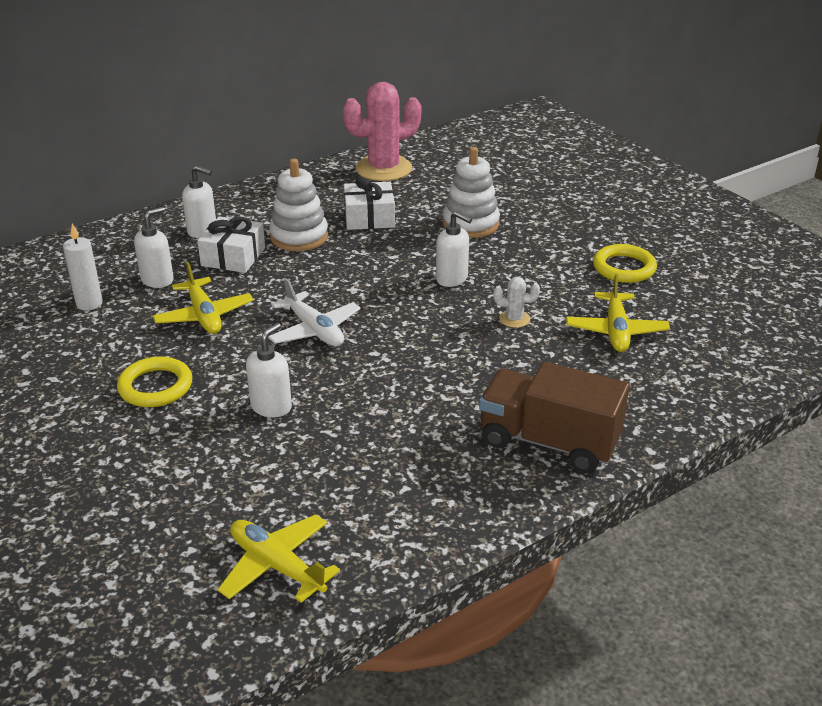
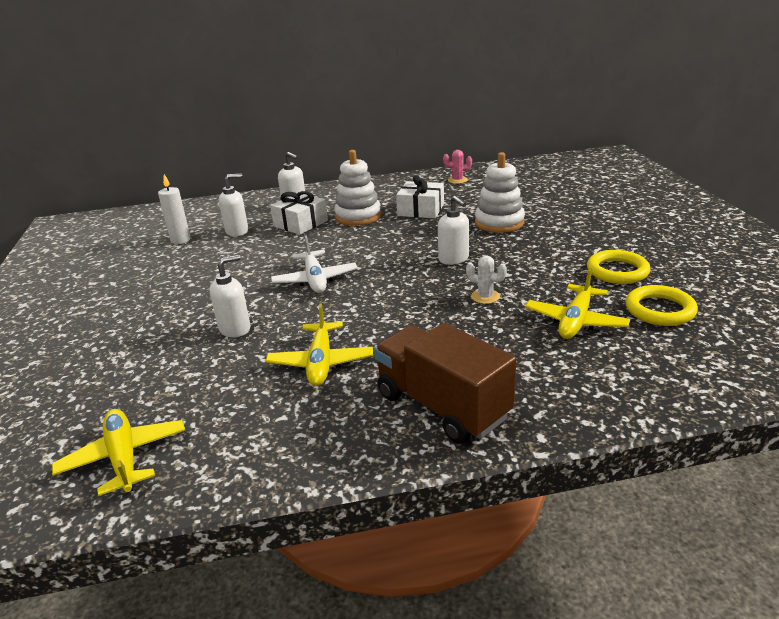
camera: 25 degrees right, 5 degrees down
(155, 387) = (170, 300): yellow ring -> yellow ring (659, 310)
(204, 315) = (246, 258): yellow plane -> yellow plane (321, 362)
(383, 169) = (457, 180): pink cactus -> pink cactus, size x0.43

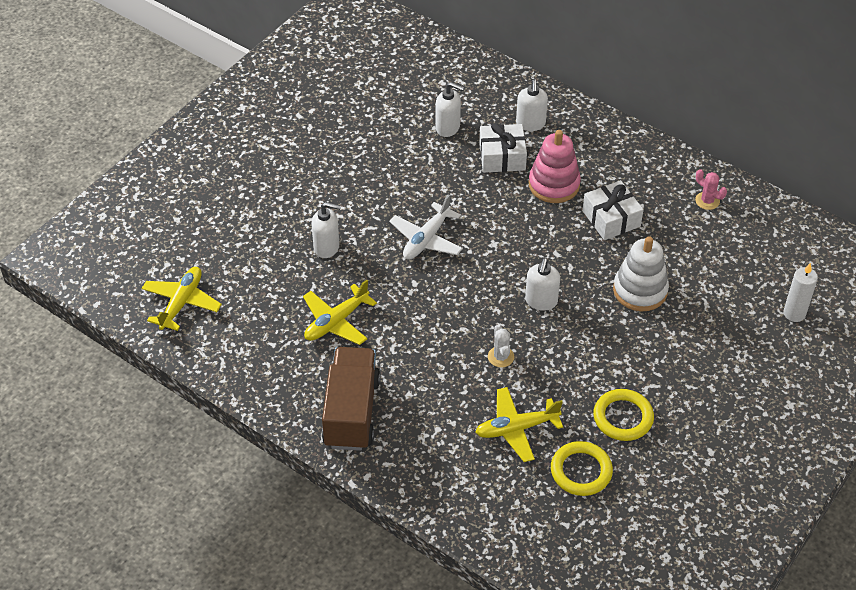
camera: 45 degrees right, 20 degrees up
(180, 240) = (400, 105): white candle -> white candle (794, 313)
(358, 216) = (554, 184): white stacking toy -> pink stacking toy

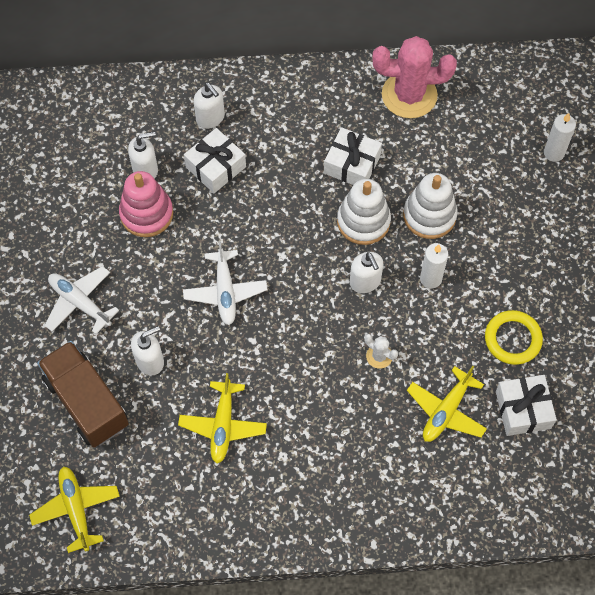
camera: 40 degrees left, 15 degrees up
(315, 180) = (80, 303): none -> white plane
(351, 412) = (310, 498): brown truck -> brown truck (87, 402)
(554, 184) = (280, 164): pink stacking toy -> pink stacking toy (146, 214)
(581, 261) = (363, 221): none -> white stacking toy
(581, 471) = (523, 409): yellow ring -> white gift
(596, 333) = (430, 279): none -> white candle
(707, 201) = (409, 95): pink cactus -> pink cactus, size x2.31

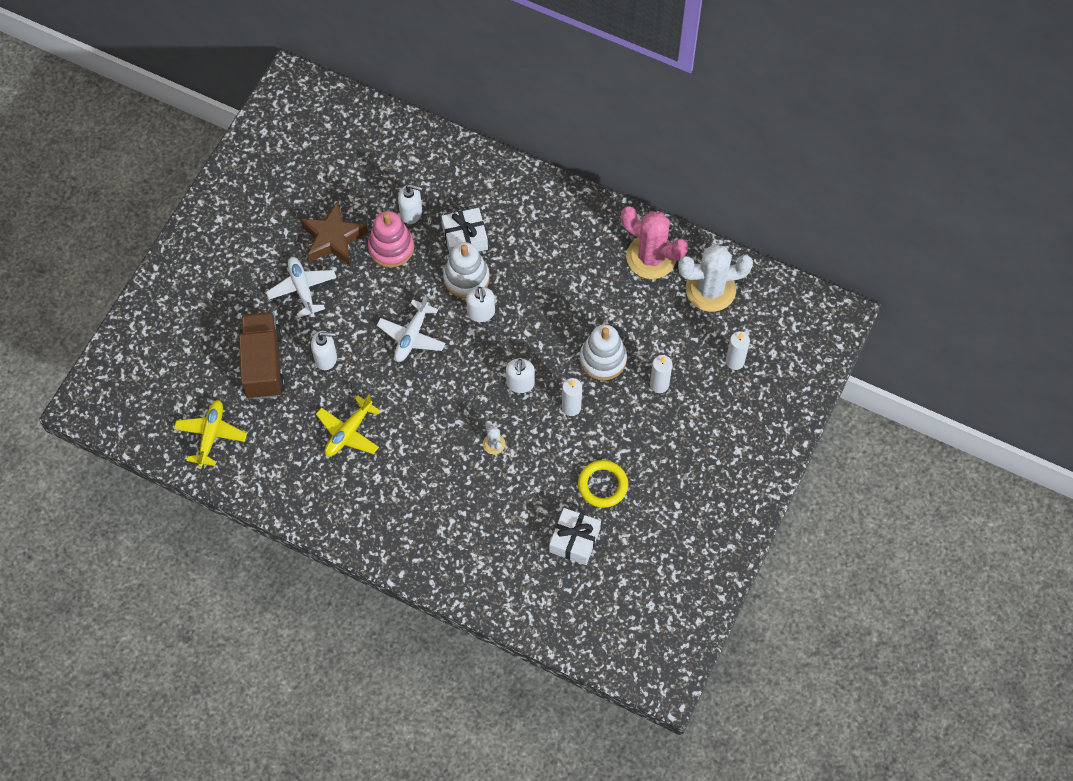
camera: 30 degrees right, 0 degrees up
(80, 235) = (333, 238): none -> brown star
(210, 118) = (485, 197): white soap dispenser -> white soap dispenser (481, 313)
(352, 164) = (569, 289): white gift -> none
(363, 221) = (549, 337): white stacking toy -> white stacking toy (466, 278)
(446, 411) = (517, 510): yellow plane -> none
(485, 97) = (710, 289): none -> white cactus
(499, 212) = (659, 384): none -> white candle

